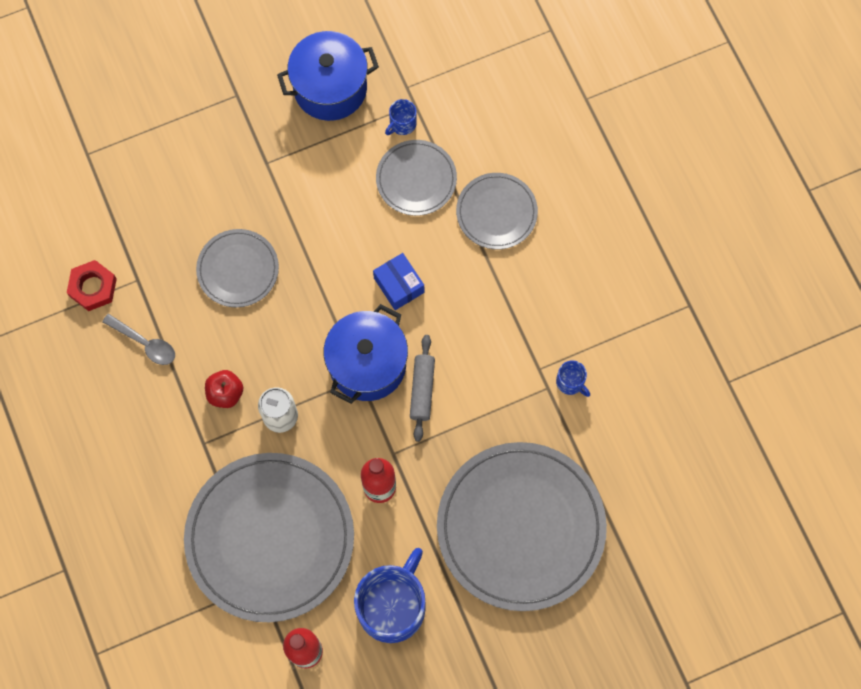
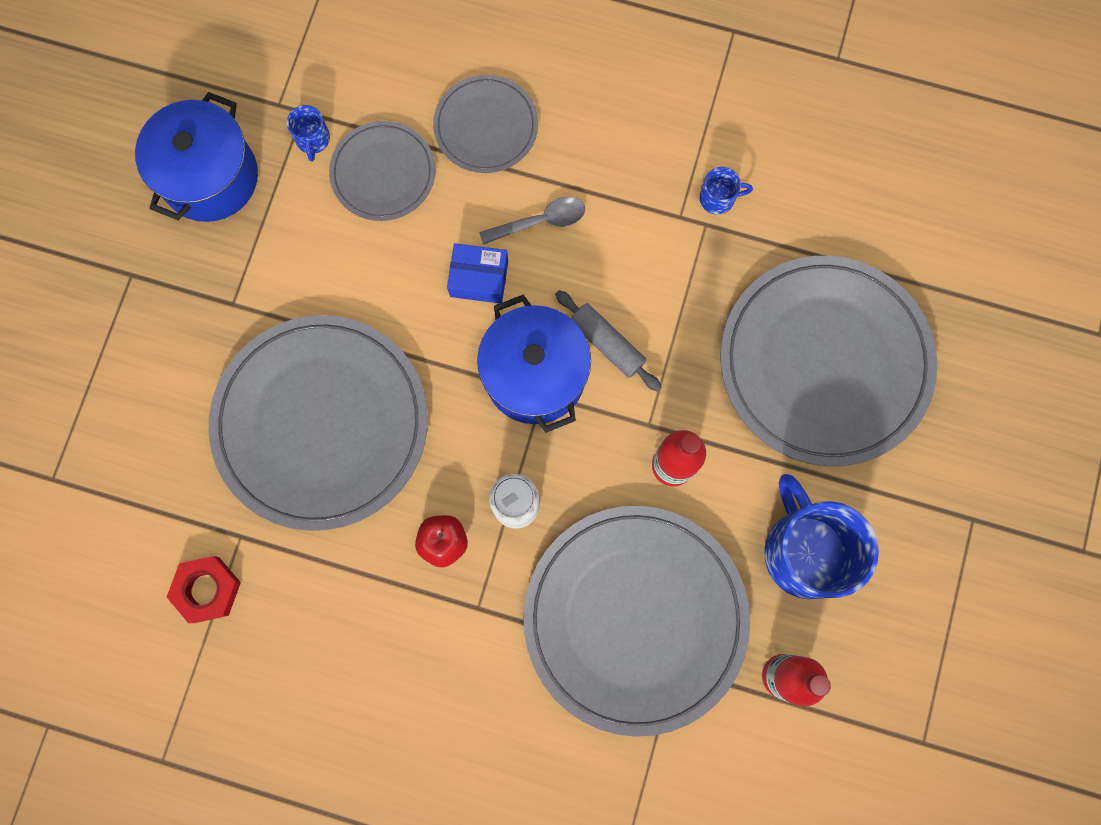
camera: 50 degrees left, 5 degrees up
(145, 343) = (316, 583): grey spoon -> grey spoon (540, 222)
(238, 269) = (321, 423): grey plate -> grey plate, size x1.96

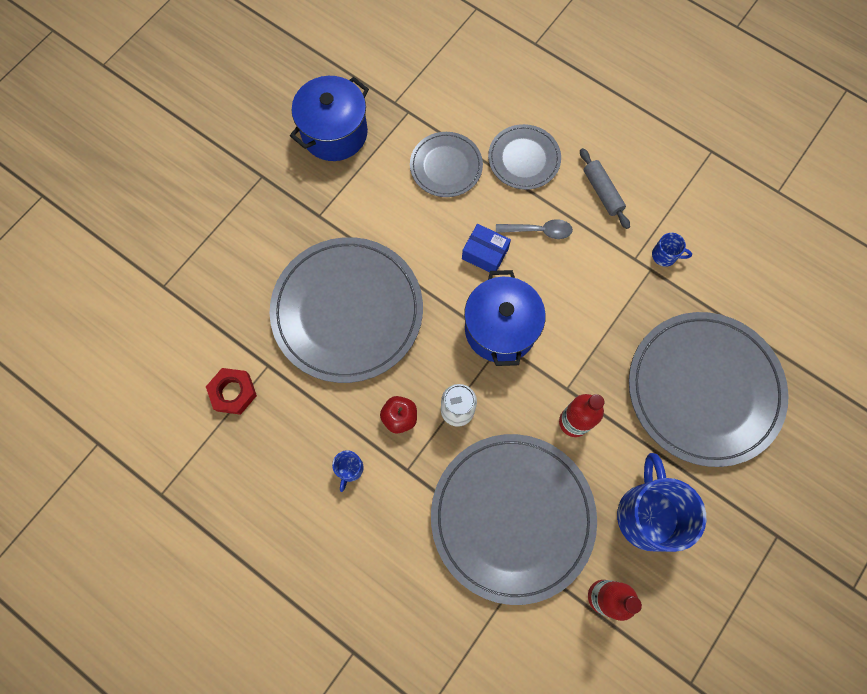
camera: 20 degrees right, 5 degrees down
(313, 139) = (408, 131): blue mug -> blue mug (349, 469)
(607, 343) = (556, 325): grey rolling pin -> grey rolling pin (602, 192)

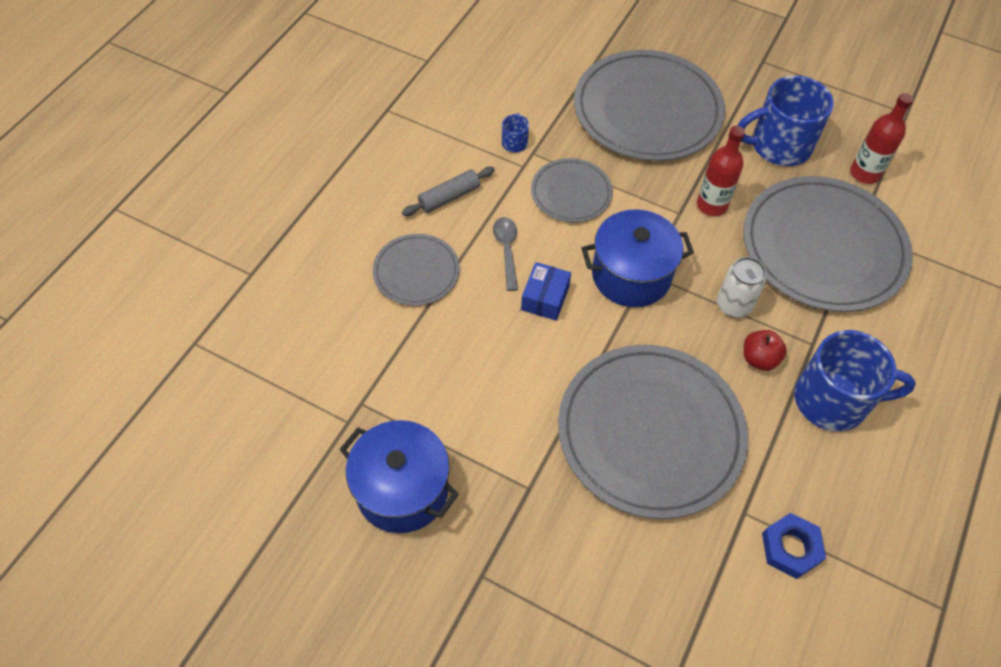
camera: 100 degrees left, 15 degrees down
(233, 392) = (790, 548): red nut -> blue nut
(349, 469) = (833, 400): blue mug -> blue mug, size x2.33
(446, 166) = (436, 350): grey plate -> grey plate (571, 193)

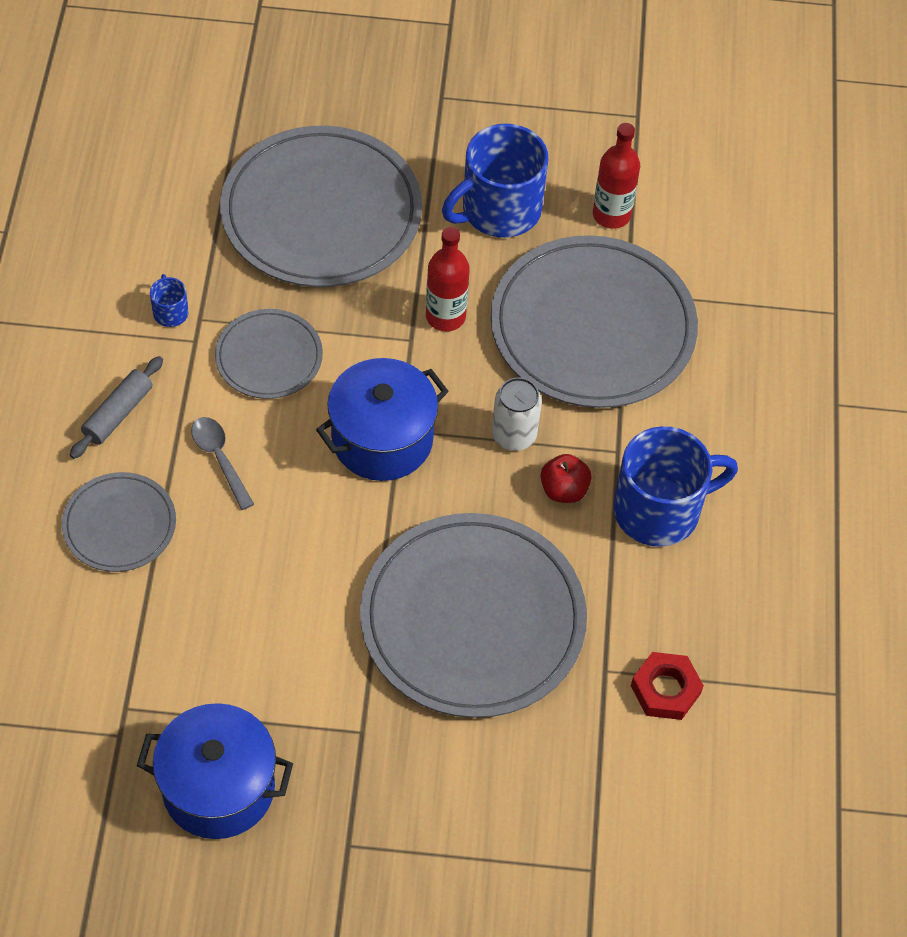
camera: 25 degrees left, 0 degrees up
(545, 298) = (291, 503): blue box -> none
(790, 548) = (665, 689): blue nut -> red nut

